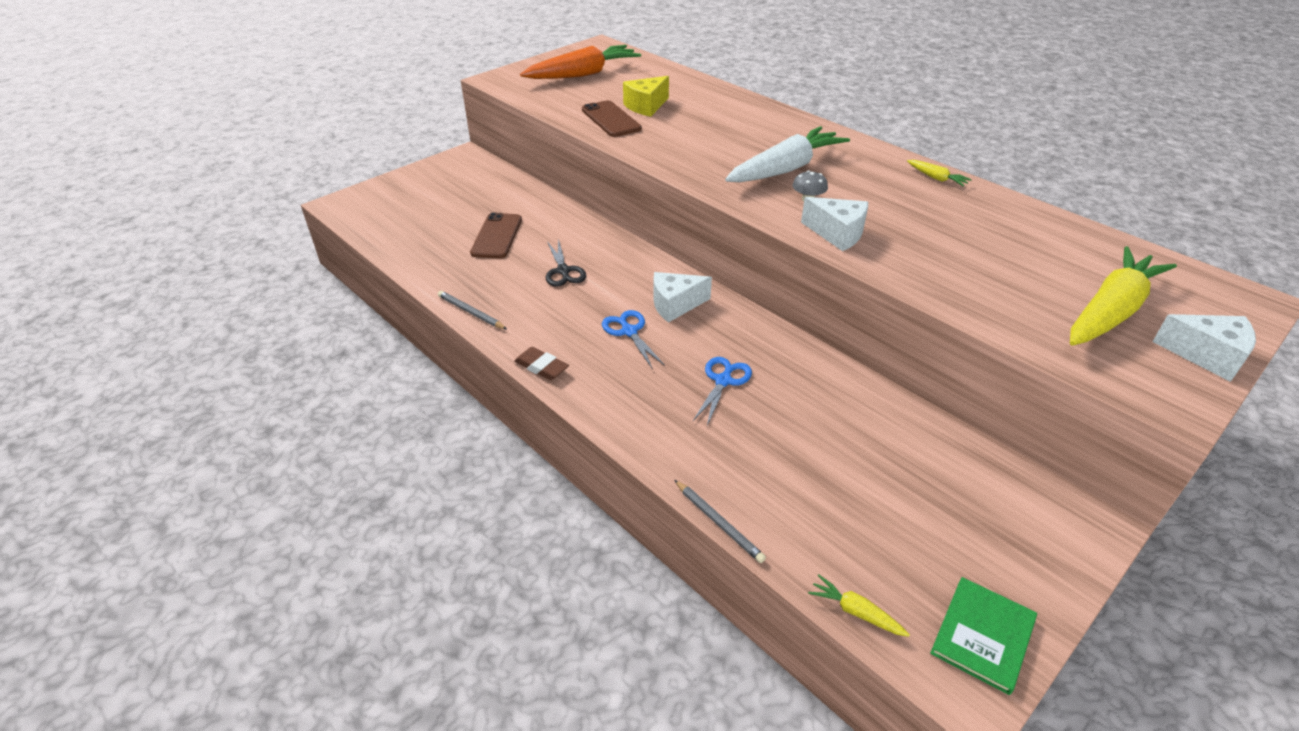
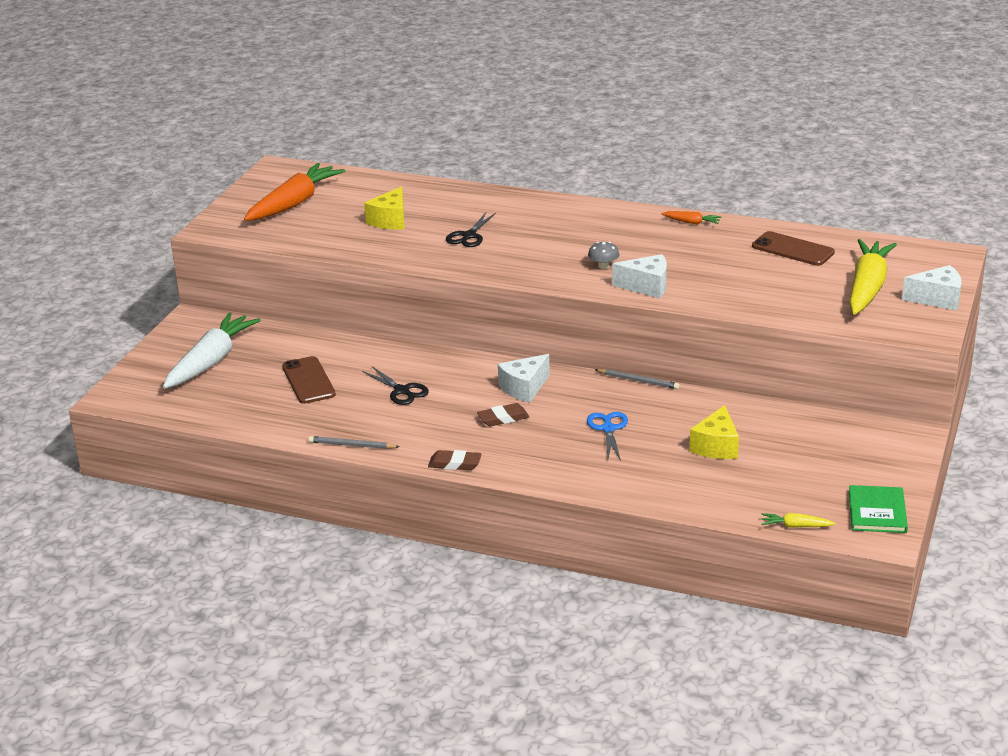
camera: 25 degrees left, 10 degrees down
(611, 119) = (369, 241): brown phone -> brown phone (792, 249)
(629, 331) = (503, 418): blue scissors -> brown eraser
(701, 136) = (469, 236): none -> black scissors
(718, 522) = (674, 512): grey pencil -> grey pencil (638, 381)
(785, 169) = (565, 246): white carrot -> white carrot (211, 361)
(827, 448) = (716, 446): none -> yellow cheese
(936, 178) = (691, 222): yellow carrot -> orange carrot

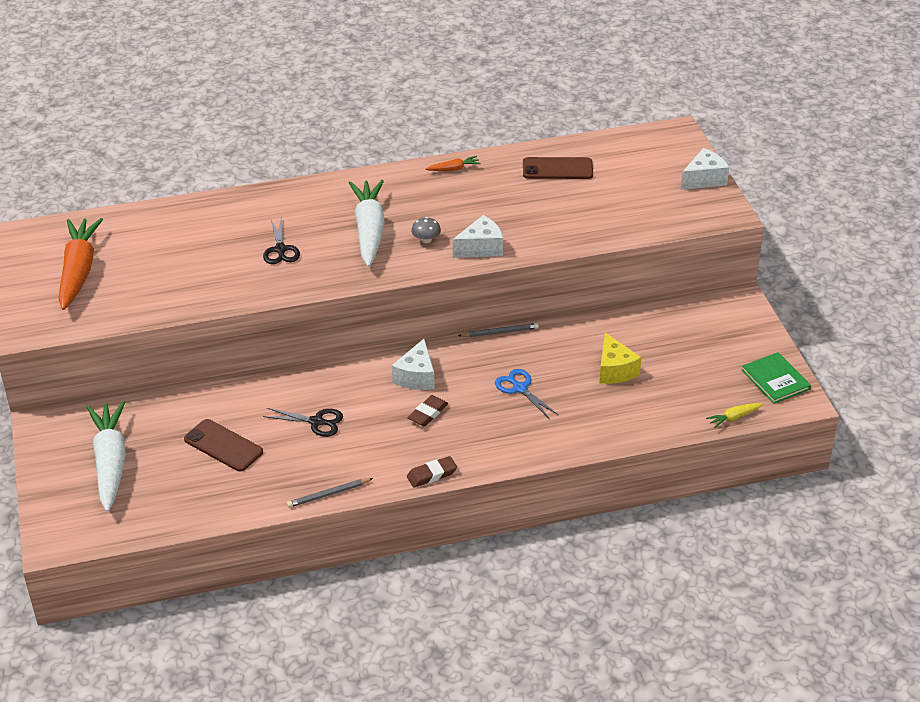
camera: 35 degrees left, 10 degrees up
(390, 220) = (192, 258): yellow cheese -> none
(561, 245) = (369, 230): none -> white carrot
(867, 288) = (646, 187): yellow carrot -> none

